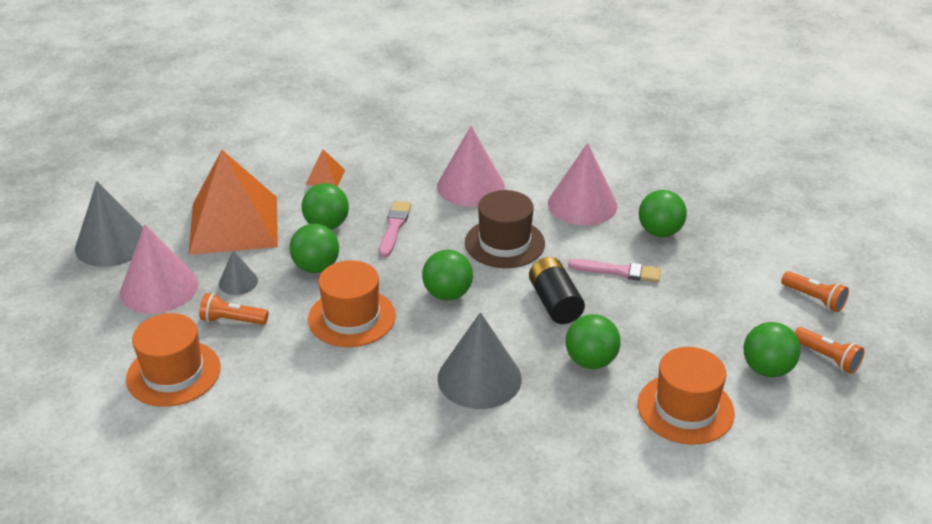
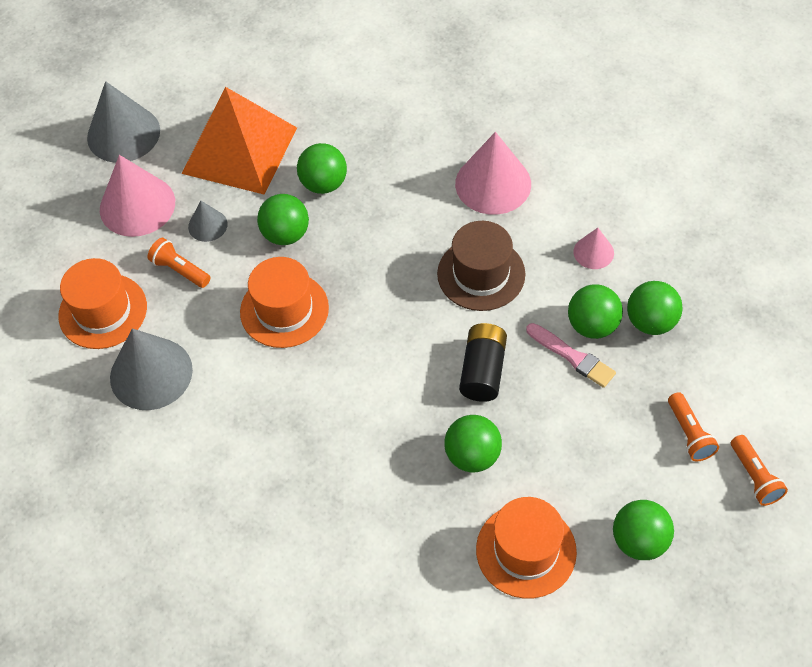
camera: 30 degrees right, 20 degrees up
(325, 177) = (356, 117): orange pyramid -> none
(394, 227) = (386, 211): pink brush -> none
(447, 294) = (387, 317): green ball -> green ball (592, 325)
(479, 378) = (357, 430): grey cone -> grey cone (151, 373)
(582, 204) = (593, 252): pink cone -> pink cone, size x0.51
(827, 358) = (712, 555): orange flashlight -> orange flashlight (689, 434)

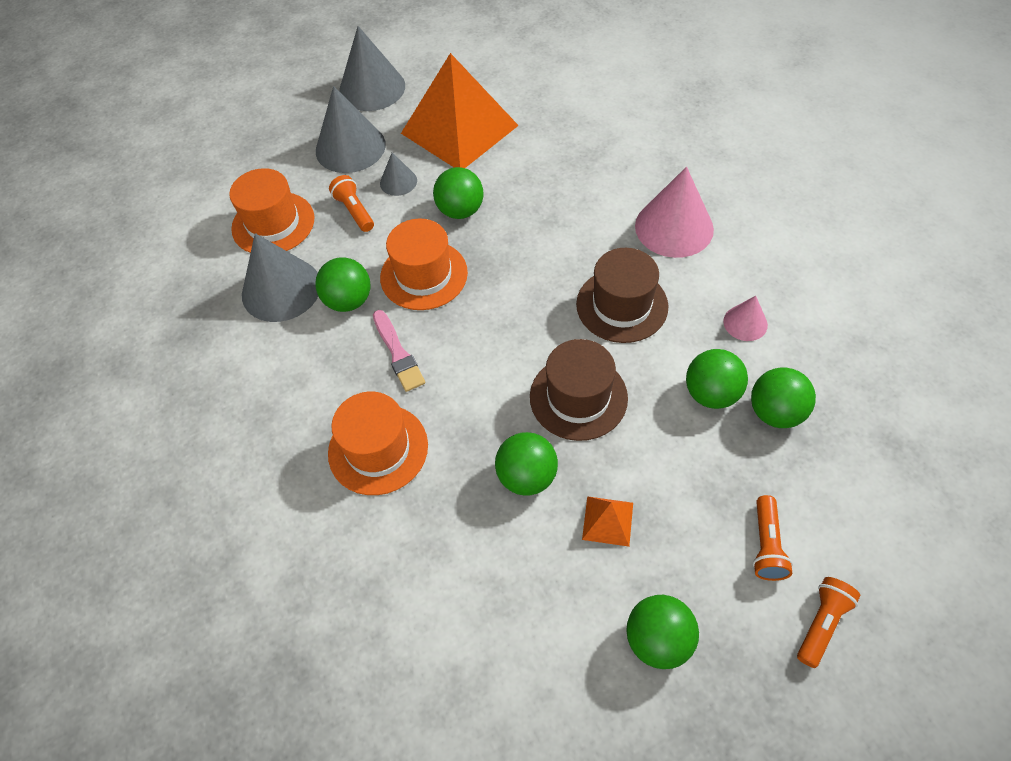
camera: 25 degrees right, 0 degrees up
(137, 205) = (350, 147): pink cone -> grey cone
(324, 184) = (517, 179): green ball -> green ball (349, 301)
(483, 371) = (578, 397): black battery -> brown hat
(526, 550) = (532, 597): orange hat -> orange hat (378, 449)
(557, 465) = (607, 521): none -> orange pyramid
(572, 357) = (675, 417): pink brush -> pink brush (398, 353)
(754, 477) = (821, 623): orange flashlight -> orange flashlight turned 150 degrees counterclockwise

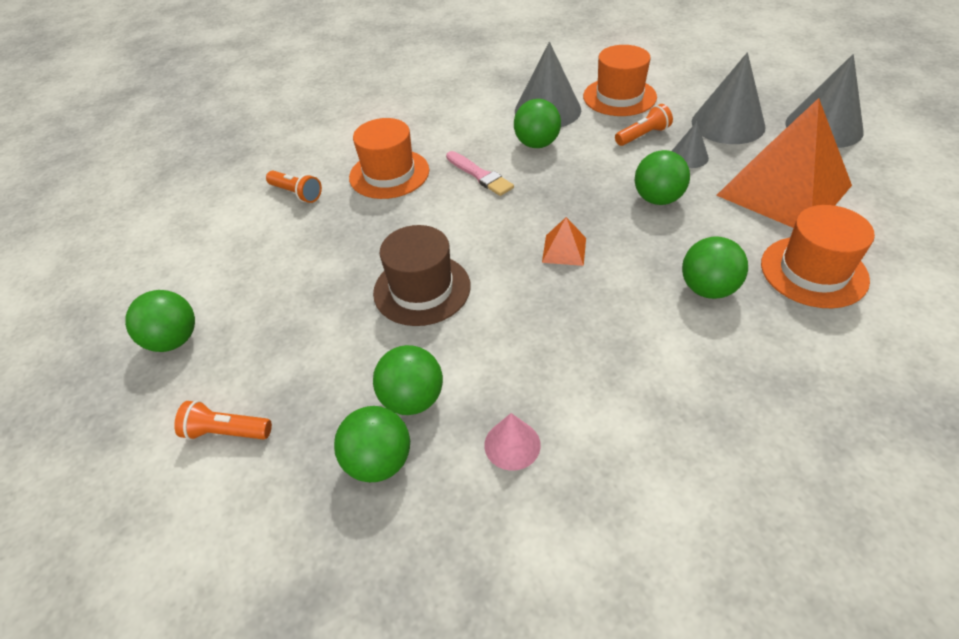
camera: 90 degrees right, 10 degrees down
(398, 353) = (480, 175): pink brush -> pink brush turned 105 degrees counterclockwise
(424, 275) = (569, 182): orange hat -> orange hat (813, 271)
(527, 476) = (346, 256): green ball -> green ball (708, 289)
(607, 521) = (289, 309): orange pyramid -> orange pyramid (564, 250)
(622, 305) = (537, 324): brown hat -> none
(674, 227) = (667, 379): pink cone -> none
(821, 623) = (132, 471): orange flashlight -> orange flashlight (296, 193)

